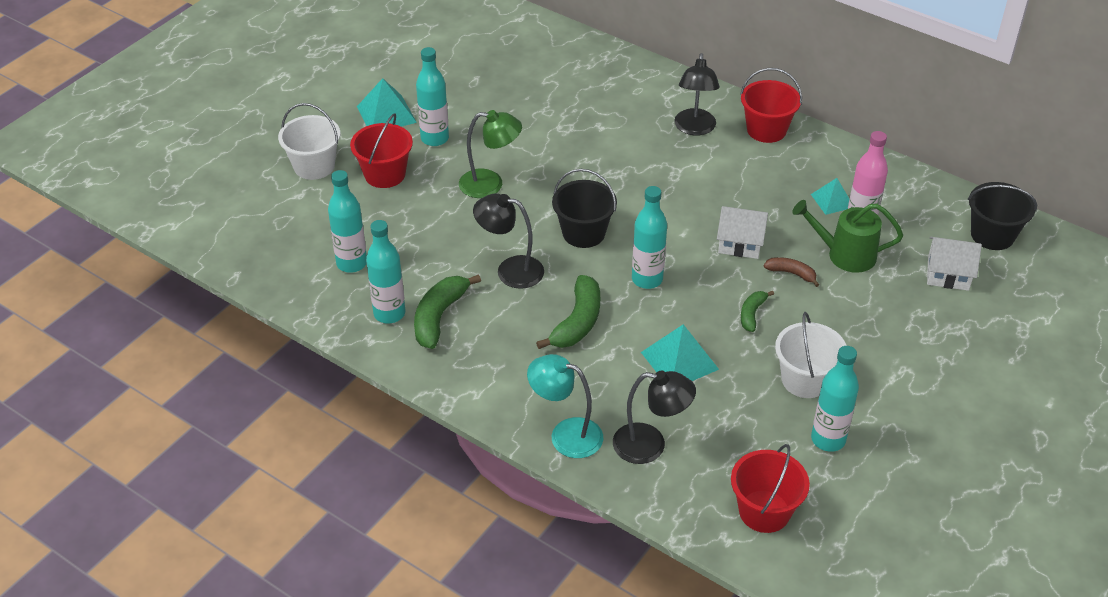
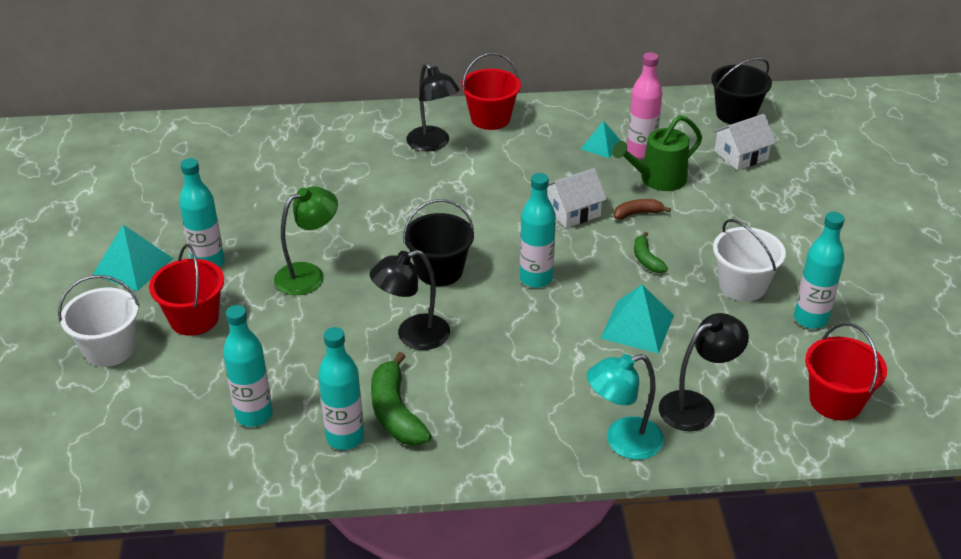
camera: 40 degrees left, 5 degrees down
(577, 322) = (521, 345): green banana -> none

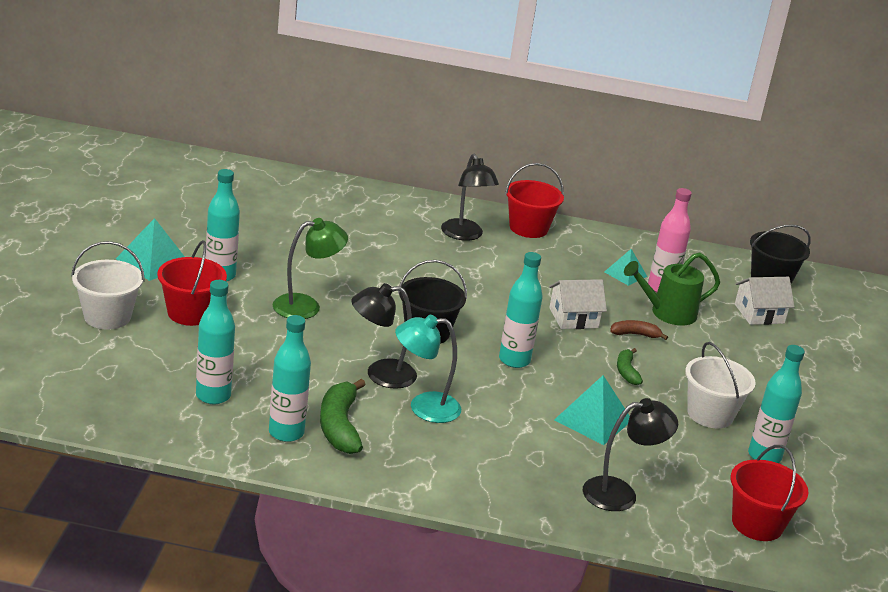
camera: 10 degrees right, 10 degrees down
(622, 441) = (538, 501): turquoise lamp -> turquoise lamp (424, 407)

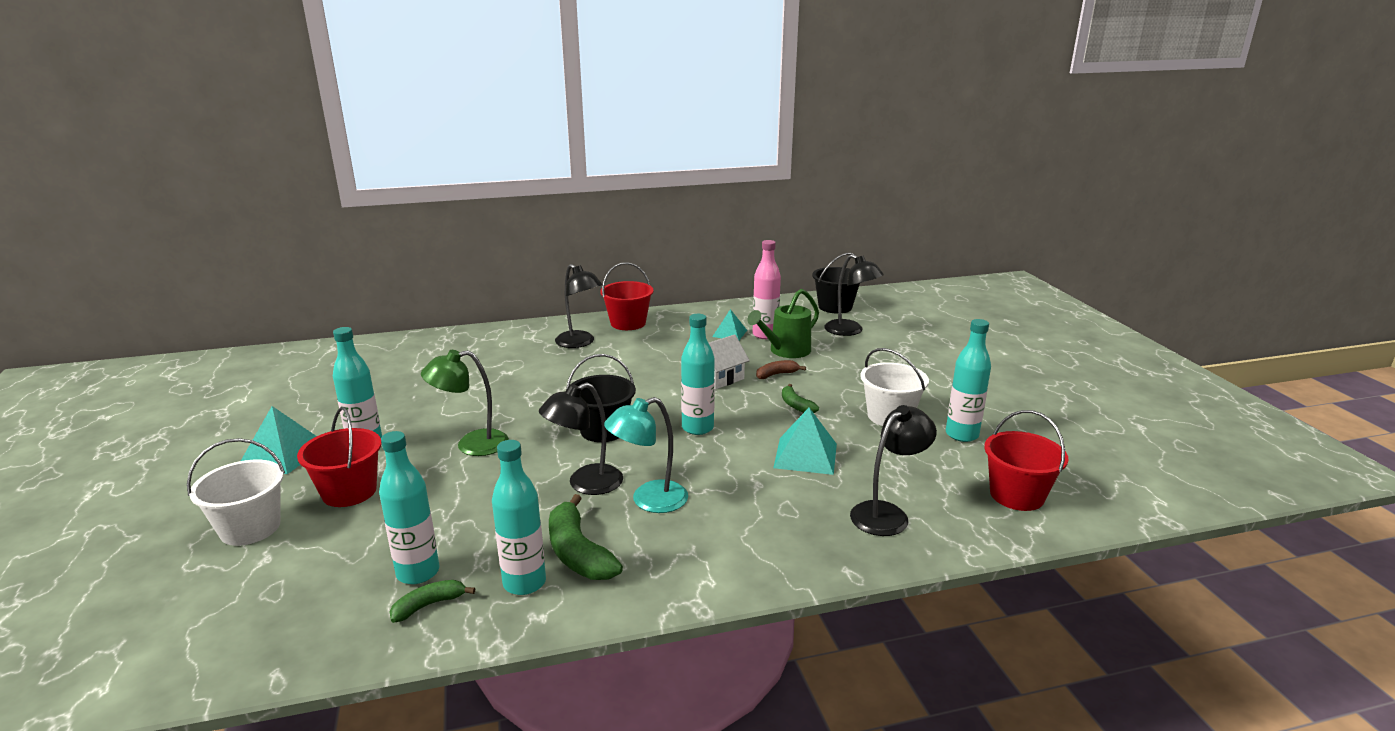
camera: 20 degrees left, 5 degrees down
(210, 422) = (429, 605): none -> green banana
(306, 306) = (471, 445): green lamp -> green lamp turned 150 degrees counterclockwise
(759, 314) = (850, 331): white house -> black lamp

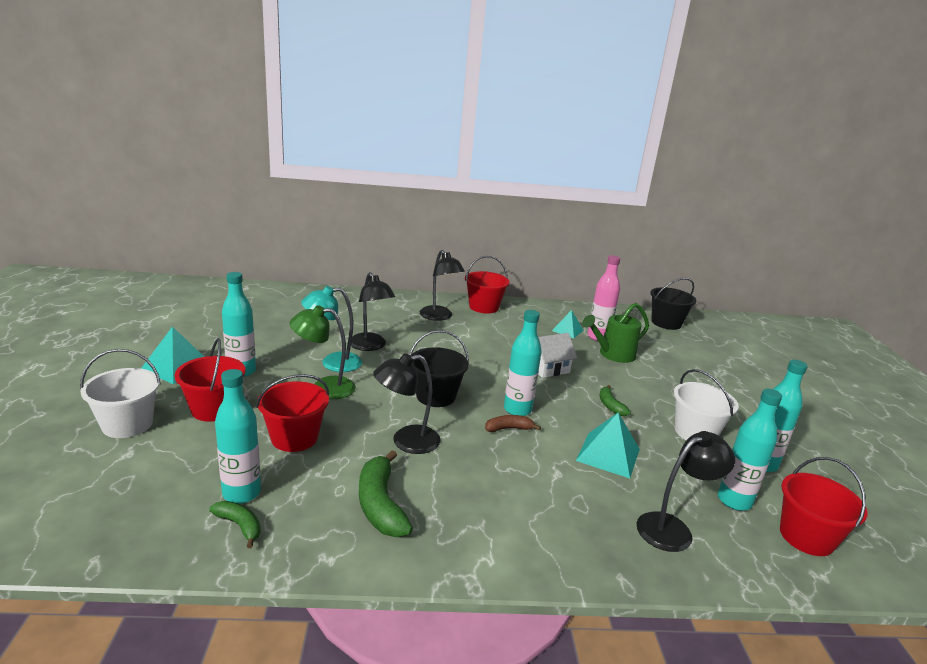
camera: 10 degrees right, 0 degrees up
(429, 605) = (240, 526): green banana -> green banana turned 60 degrees clockwise
(457, 504) = (294, 438): none -> red bucket
(524, 583) = (326, 523): turquoise bottle -> turquoise bottle (734, 501)
(649, 501) = (456, 468): turquoise lamp -> turquoise lamp (333, 363)
(776, 374) = (599, 374): brown banana -> brown banana (508, 428)
(850, 331) = (675, 346): black lamp -> black lamp (370, 346)

